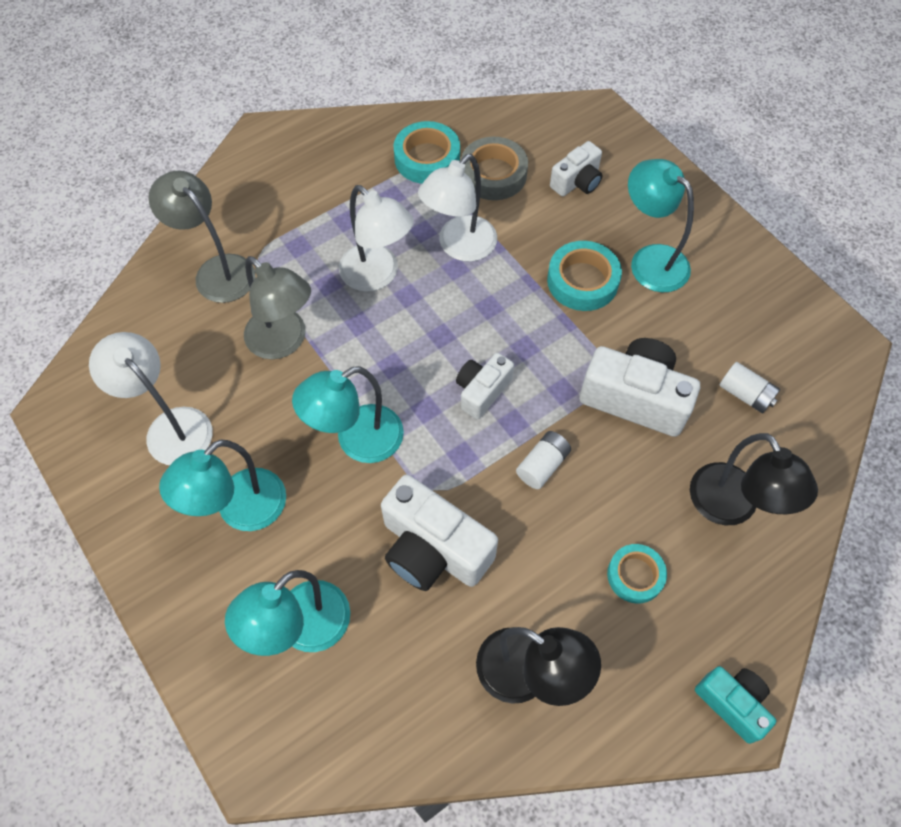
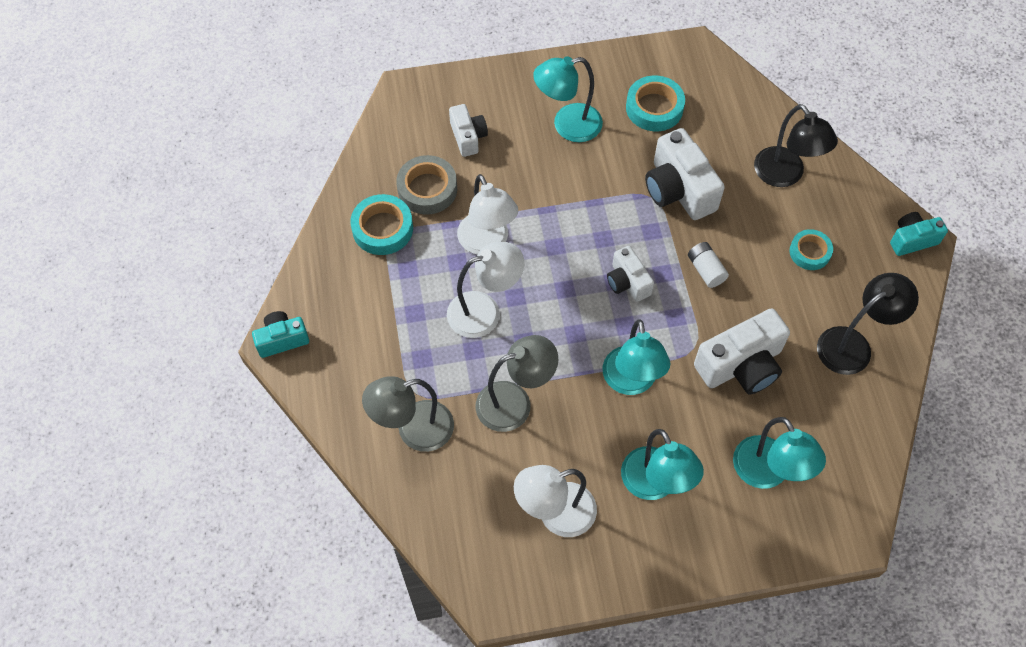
camera: 65 degrees left, 0 degrees up
(268, 135) = (282, 339): none -> turquoise camera
(582, 281) = (563, 176): turquoise tape -> turquoise tape (654, 108)
(635, 398) = (678, 190): white camera -> white camera turned 75 degrees counterclockwise
(731, 507) = (785, 175): black lamp -> black lamp turned 60 degrees clockwise
(745, 394) = (706, 125): white battery -> none

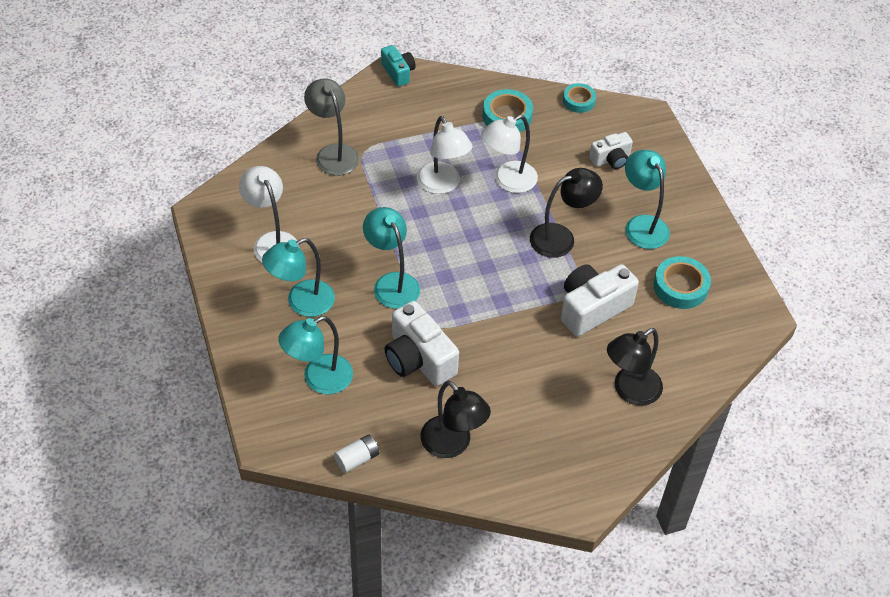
camera: 80 degrees right, 10 degrees down
(427, 189) = (551, 139): grey tape -> none
(515, 402) = (363, 210): grey lamp -> none
(578, 203) = (561, 237): none -> black lamp
(627, 282) = (487, 276): white camera -> none
(631, 382) = (392, 283): turquoise lamp -> turquoise lamp turned 75 degrees clockwise
(706, 270) = (511, 331): white battery -> white battery (357, 459)
(809, 252) = (546, 411): turquoise tape -> turquoise tape (578, 101)
(912, 240) = (579, 498): turquoise camera -> none

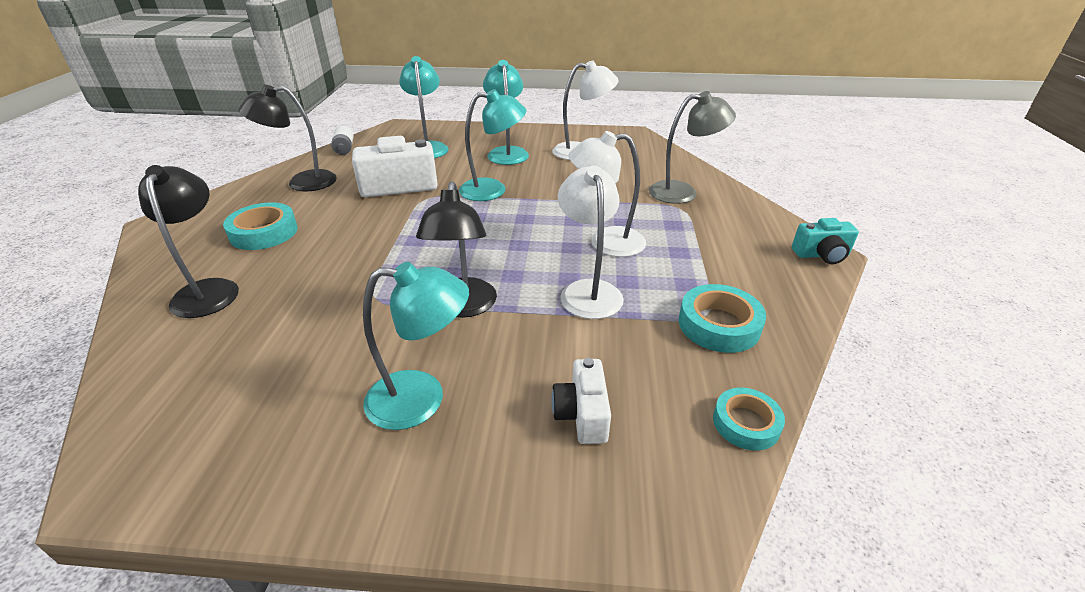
camera: 115 degrees right, 15 degrees down
(592, 308) = (338, 298): white camera -> none
(680, 286) = (277, 397): turquoise tape -> turquoise tape (264, 232)

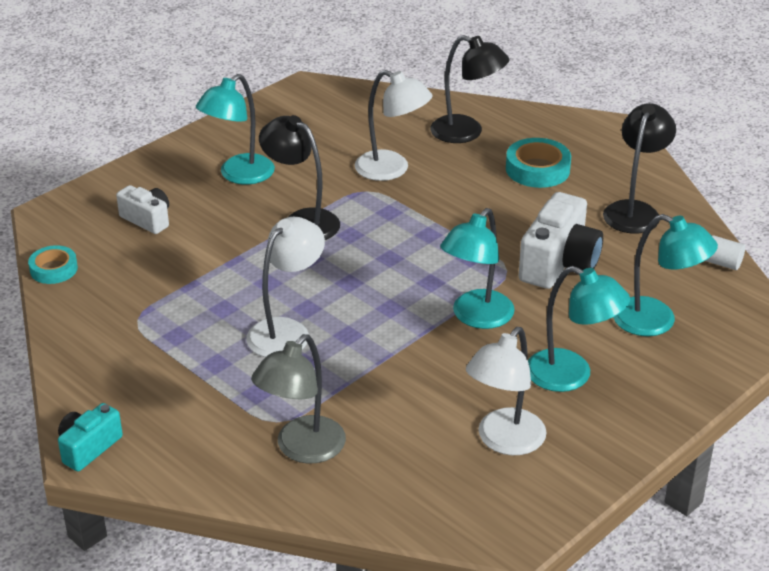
camera: 130 degrees right, 0 degrees up
(588, 290) = (240, 283): white lamp -> white lamp (392, 170)
(719, 325) = (121, 318): turquoise tape -> none

